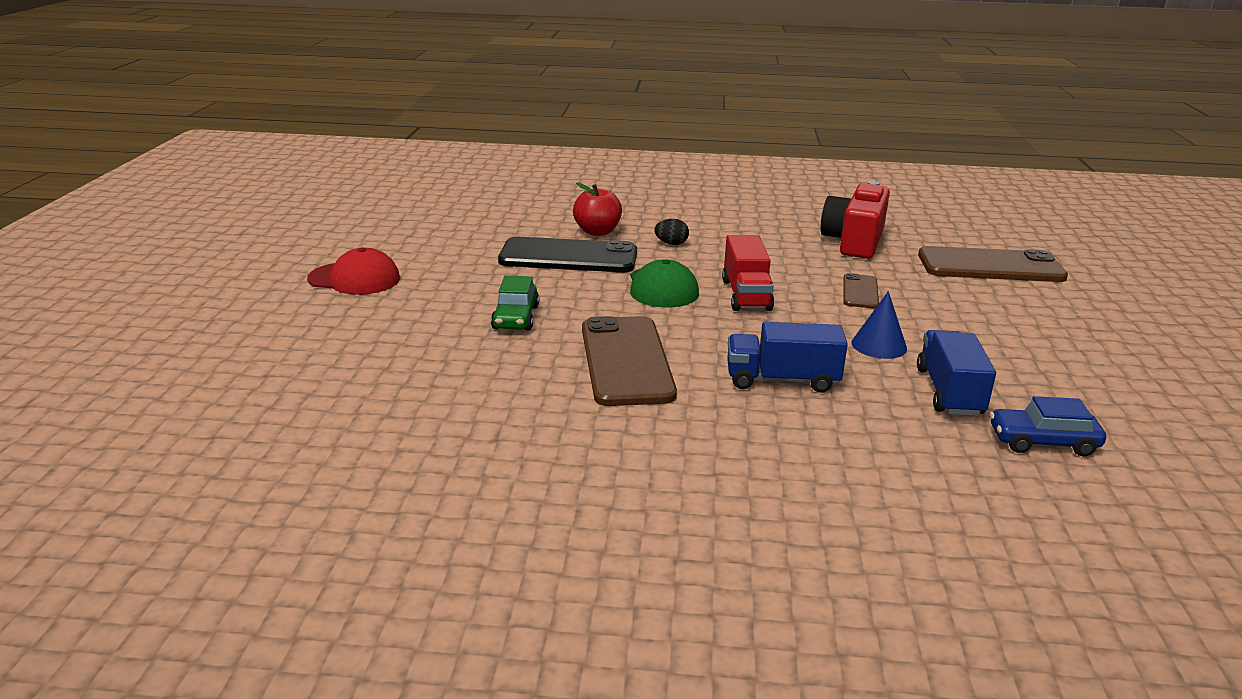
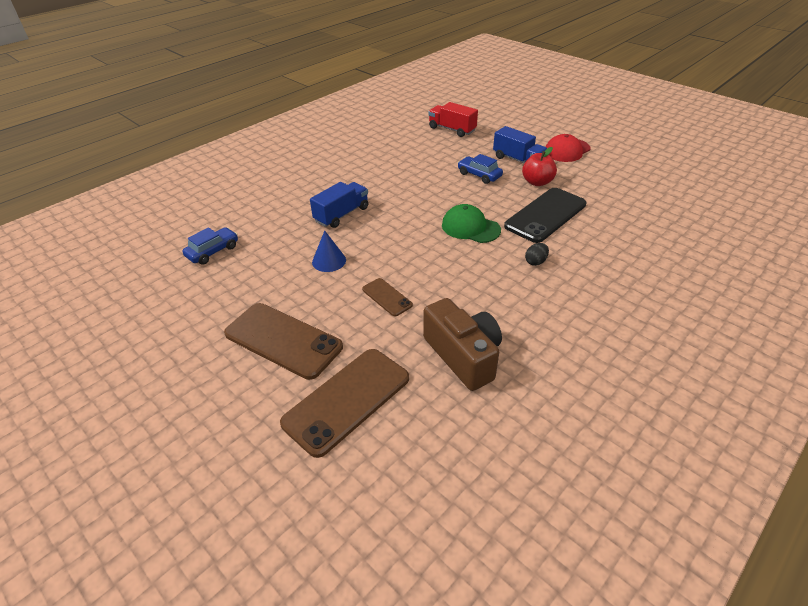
camera: 130 degrees right, 15 degrees up
(516, 317) = (479, 175): green car -> blue car
(597, 232) = (582, 241): red apple -> red apple (537, 182)
(626, 361) = (406, 185): brown phone -> brown phone (283, 340)
(746, 295) = (431, 251): red truck -> red truck (452, 129)
(854, 241) = (463, 355): red camera -> brown camera
(949, 392) = (271, 253): blue truck -> blue truck (518, 160)

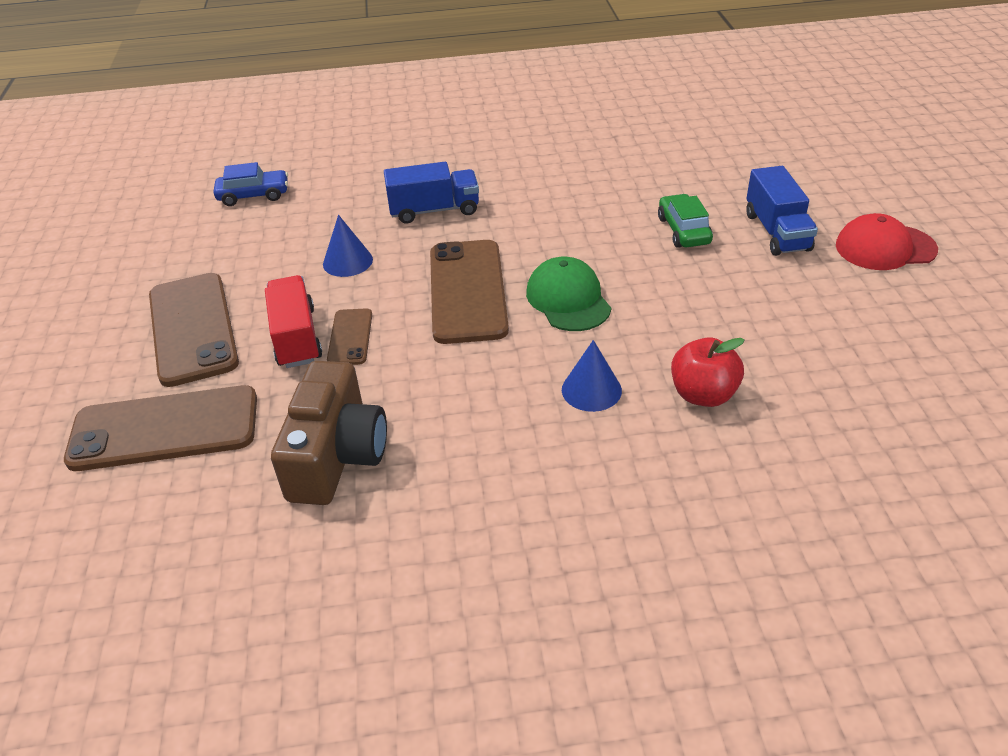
camera: 40 degrees right, 0 degrees up
(416, 246) = (467, 291): none -> brown phone
(452, 129) = (736, 147): red truck -> red truck (296, 337)
(479, 175) = (683, 230): blue car -> green car
(535, 262) = (591, 390): black egg -> blue cone
(537, 182) = (759, 277): red apple -> red apple (703, 394)
(545, 215) = (701, 332): black phone -> none

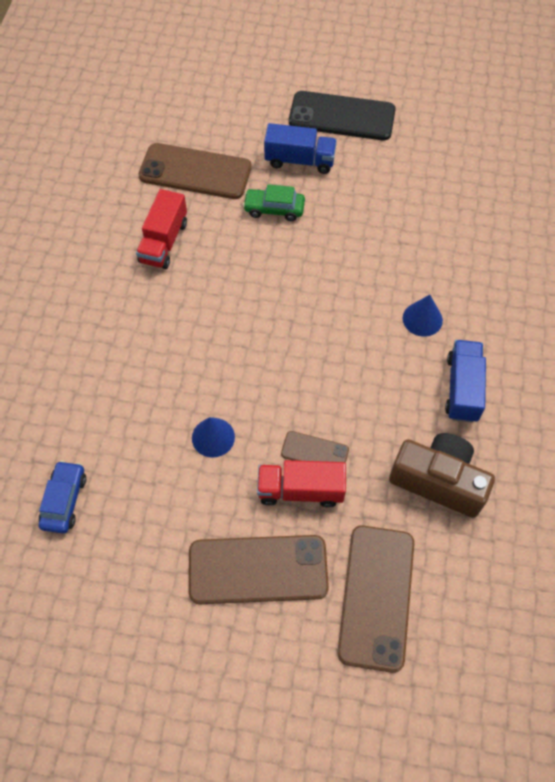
camera: 75 degrees left, 20 degrees up
(434, 210) = (167, 358): blue truck -> blue truck (462, 388)
(467, 291) = (289, 362): brown phone -> brown phone (195, 172)
(568, 299) = (325, 303): green cap -> none
(582, 172) = (164, 242): none -> red truck
(703, 394) = (445, 264): red apple -> none
(885, 248) = (342, 116): red cap -> black phone

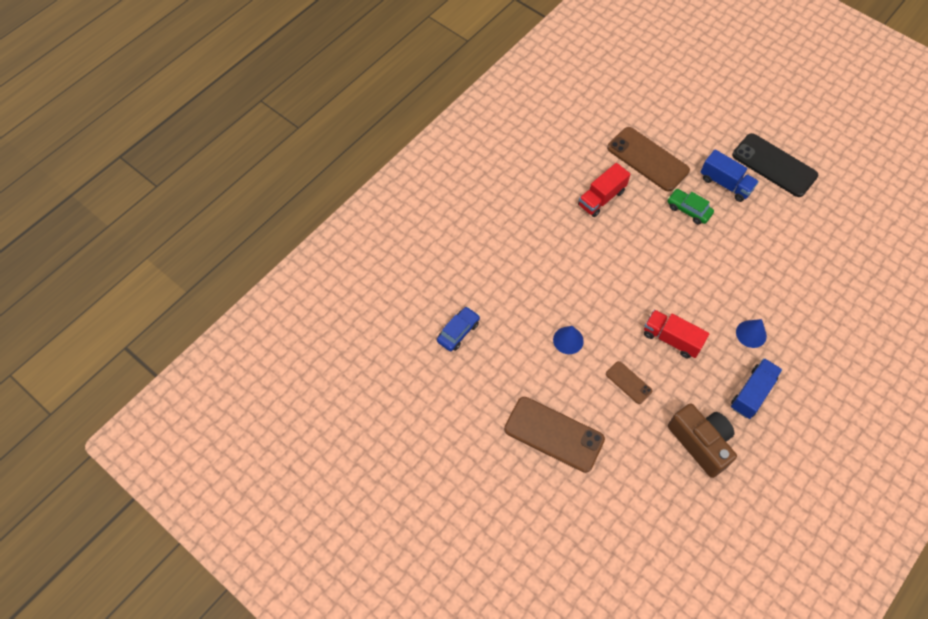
camera: 30 degrees right, 0 degrees up
(300, 490) = (606, 401): red truck -> red truck (671, 339)
(376, 597) = (619, 490): brown phone -> none

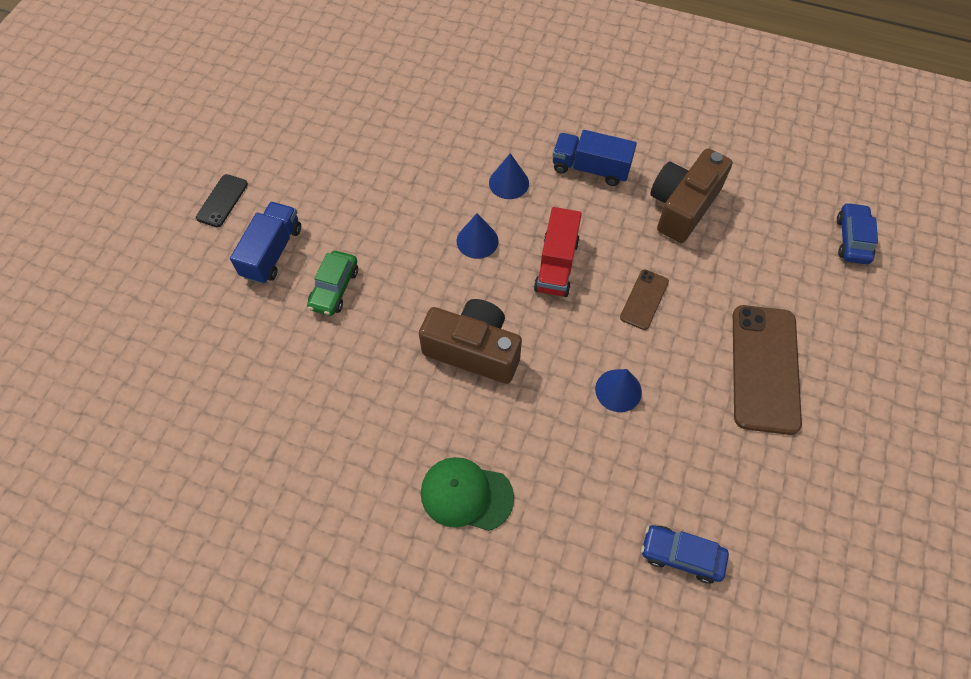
camera: 110 degrees left, 0 degrees up
(532, 240) = (466, 495): none -> green cap
(601, 198) = (348, 412): red truck -> none
(621, 271) = (473, 350): none -> brown camera
(638, 554) = (852, 239): none -> blue car
(647, 159) = (251, 364): brown phone -> none
(704, 298) = (477, 241): none -> blue cone
(774, 165) = (222, 201): black phone -> black phone, size x0.50

